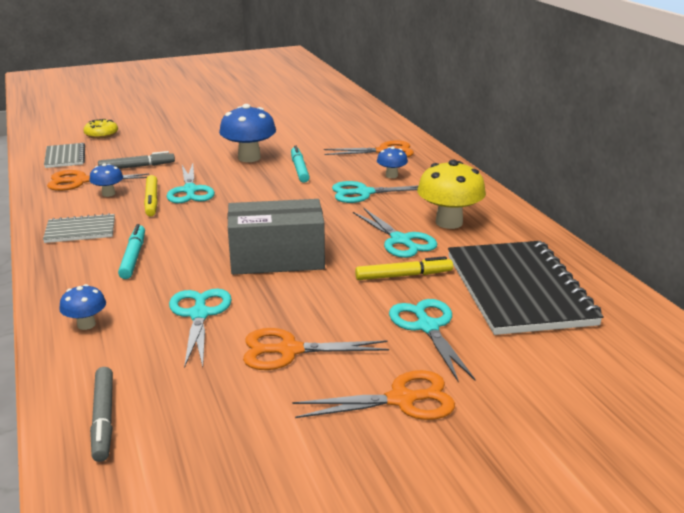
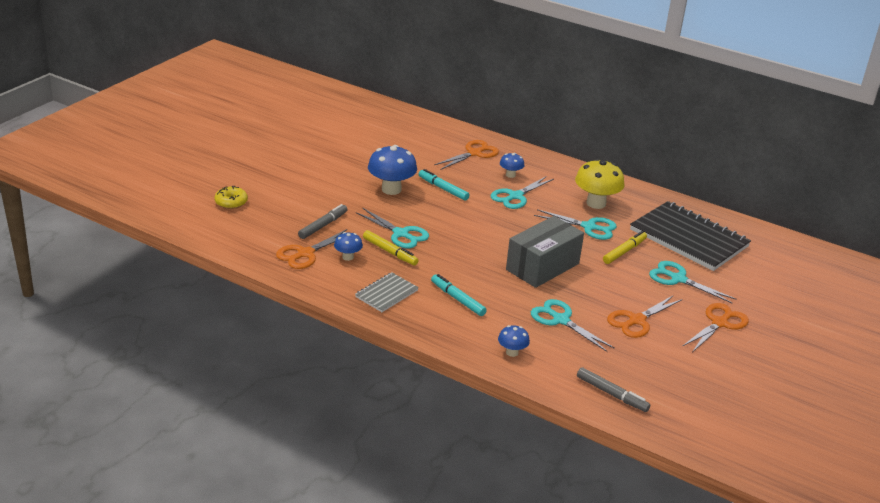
camera: 40 degrees left, 5 degrees up
(65, 157) = (246, 235): grey notebook -> none

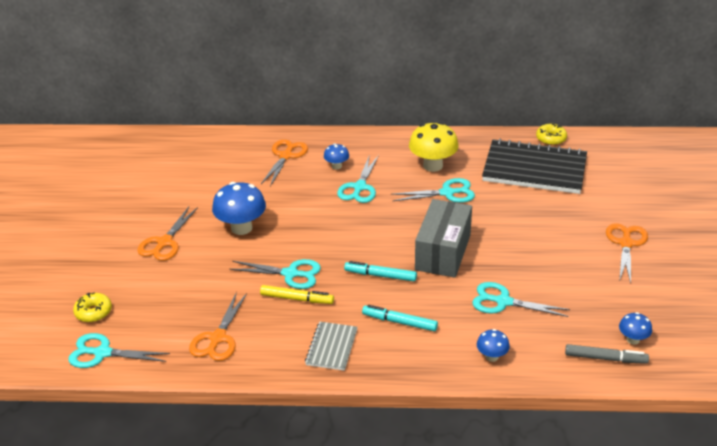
camera: 25 degrees left, 5 degrees up
(323, 225) = (209, 298): grey marker -> none
(348, 257) = (262, 323): blue mushroom -> blue mushroom (633, 339)
(443, 189) = (289, 207): turquoise marker -> turquoise marker (380, 275)
(624, 251) = (496, 205): yellow marker -> none
(636, 320) = (563, 272): orange scissors -> orange scissors (164, 242)
(678, 279) = (559, 214): turquoise scissors -> turquoise scissors (102, 353)
(729, 221) = (551, 139): none -> yellow donut

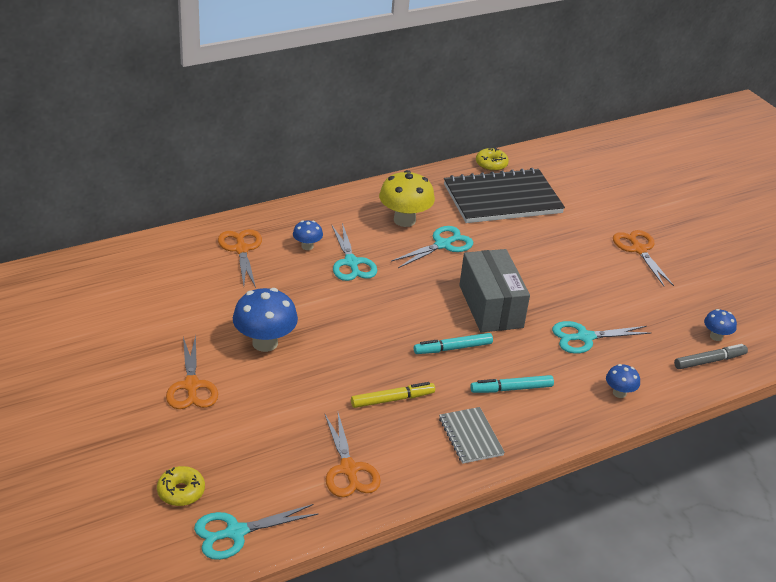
camera: 35 degrees left, 0 degrees up
(290, 274) = (362, 375): turquoise scissors -> none

